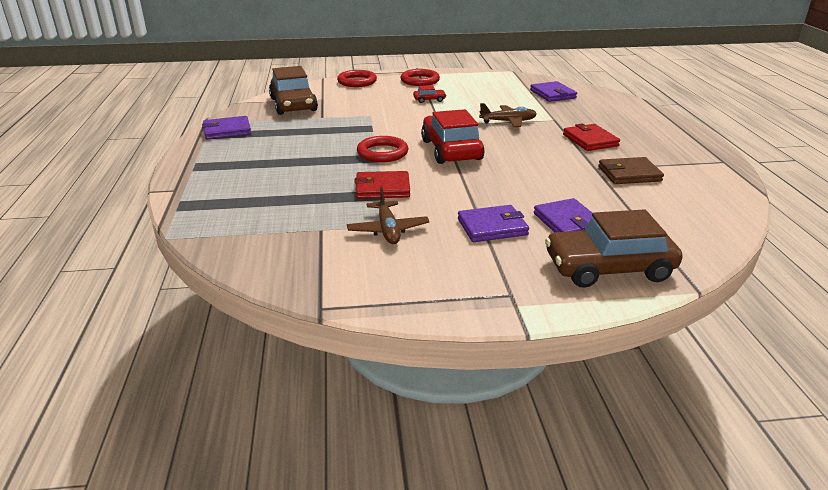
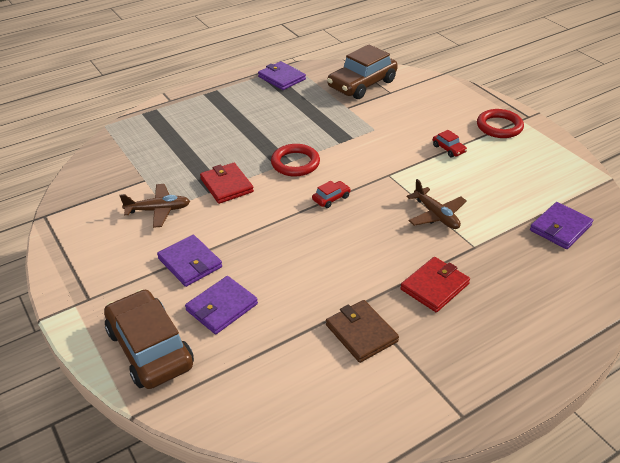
camera: 65 degrees right, 10 degrees up
(357, 82) = (454, 93): red ring -> none
(388, 230) = (158, 210): brown plane -> brown plane turned 150 degrees counterclockwise
(451, 150) = (331, 198): red car -> red car, size x0.43

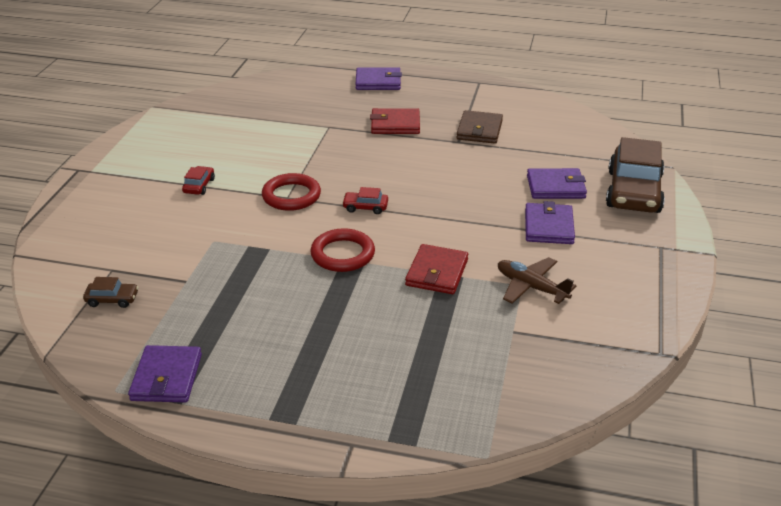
camera: 135 degrees left, 5 degrees down
(362, 84) = (112, 299): brown car -> brown car, size x0.43
(436, 215) = (313, 153): brown plane -> none
(499, 127) = (120, 176): red ring -> red ring (291, 196)
(560, 228) = (255, 106): purple wallet -> purple wallet (378, 82)

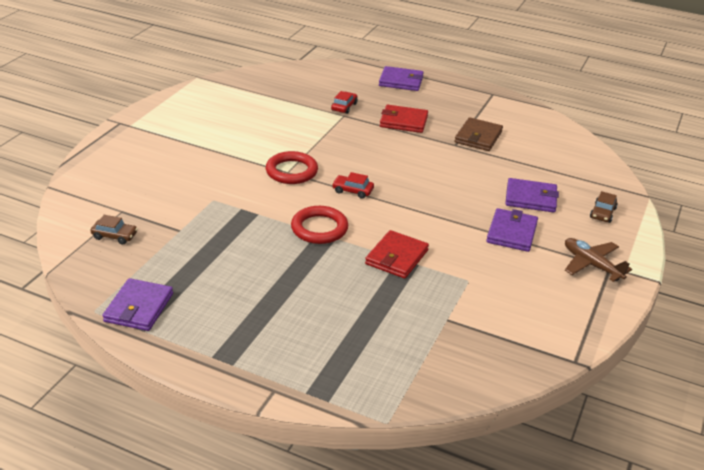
camera: 10 degrees right, 0 degrees up
(199, 186) = (216, 151): red car -> red car (344, 107)
(531, 287) = (477, 283): brown plane -> brown plane (591, 265)
(634, 192) = (602, 213): brown car -> brown car, size x0.43

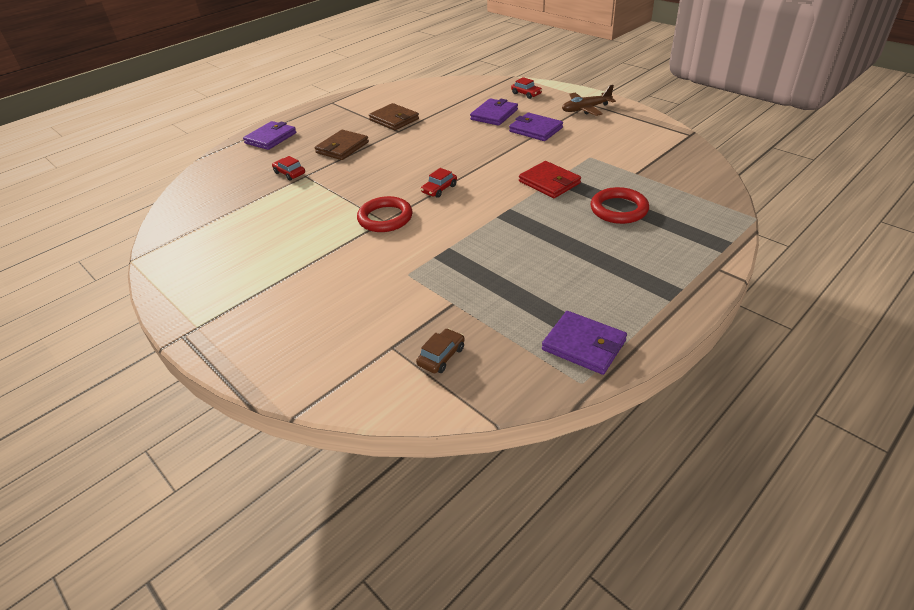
camera: 65 degrees left, 5 degrees up
(319, 228) = (490, 215): red ring -> red ring (618, 209)
(403, 121) = (342, 147): red wallet -> brown wallet
(602, 213) = (526, 94): brown car -> red car

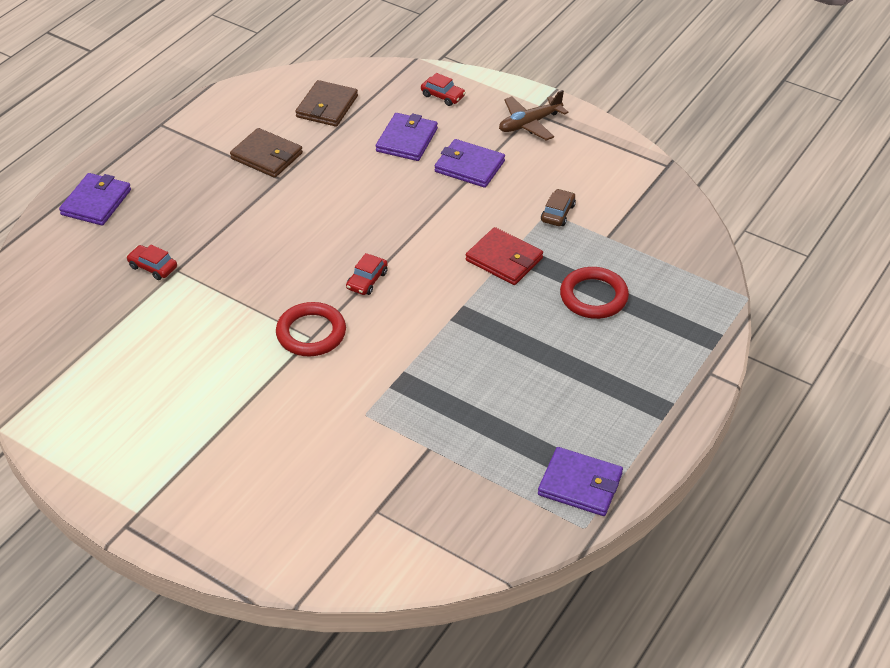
camera: 15 degrees left, 5 degrees up
(342, 147) = (210, 215): brown wallet -> brown wallet (327, 106)
(441, 356) = (434, 515): brown car -> brown car (558, 213)

